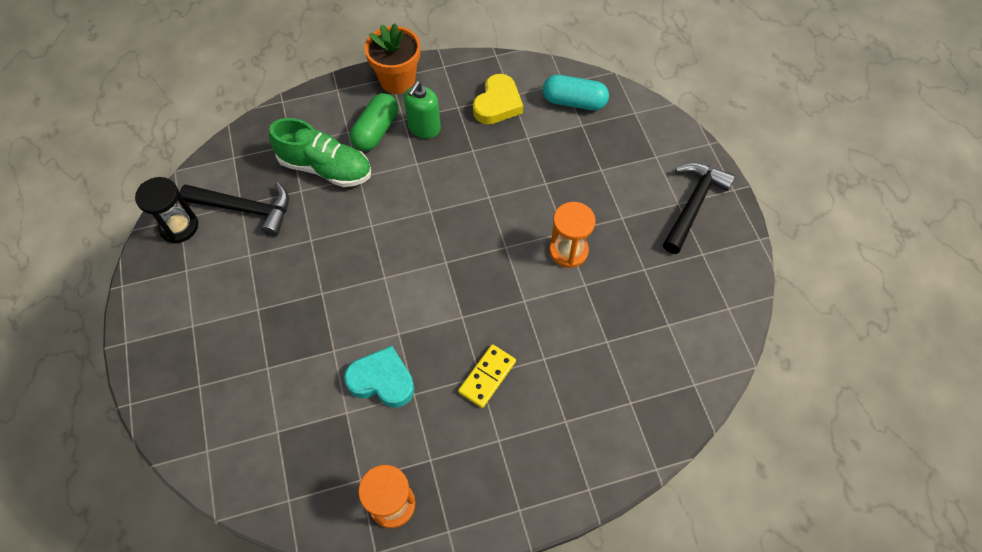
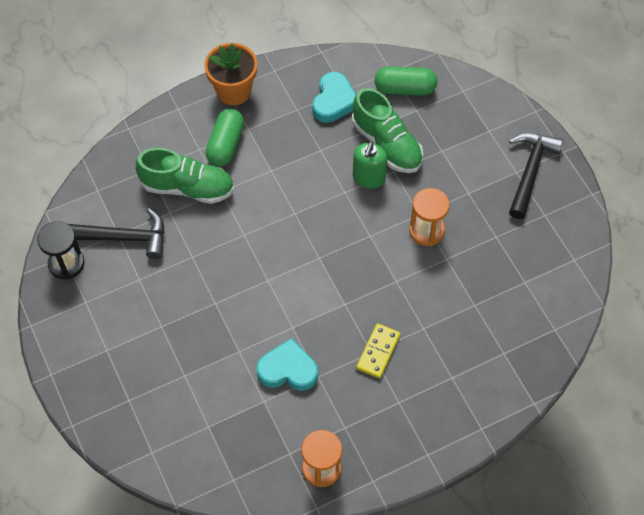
camera: 10 degrees left, 0 degrees up
(424, 128) = (270, 135): green soap dispenser -> green soap dispenser (368, 178)
(497, 104) = (334, 101): yellow heart -> turquoise heart
(543, 154) = (386, 144): none -> green shoe
(574, 102) = (405, 88): turquoise capsule -> green capsule

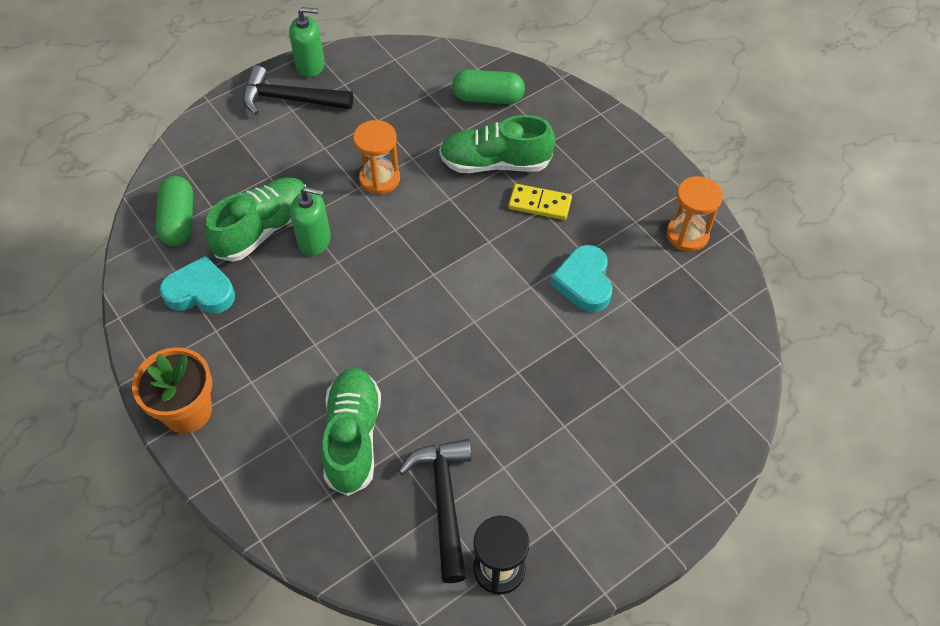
camera: 100 degrees left, 5 degrees down
(226, 144) = (278, 404): green capsule -> green capsule (488, 98)
(431, 324) = (495, 163): none -> green shoe
(571, 190) = (310, 66): none -> green soap dispenser

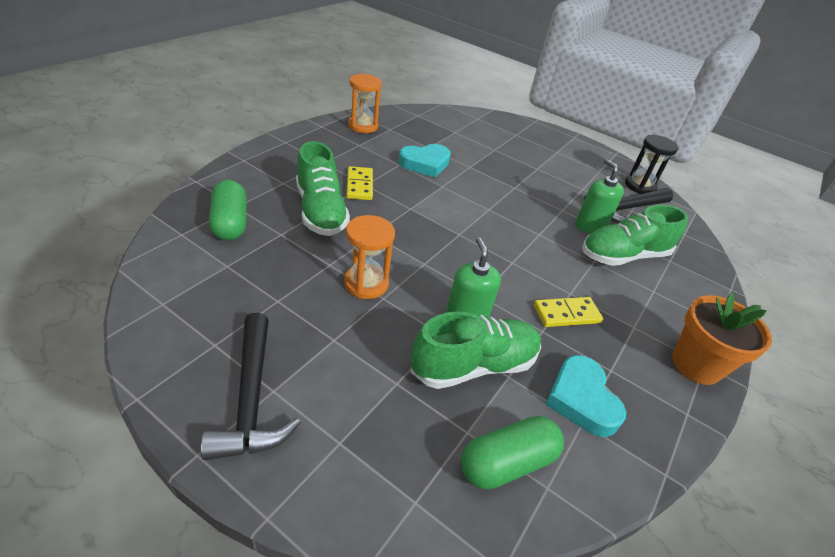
camera: 115 degrees left, 15 degrees down
(263, 229) = (474, 365): green shoe -> green shoe turned 135 degrees clockwise
(289, 325) = (566, 314): none -> yellow domino
(310, 66) = (175, 392): green soap dispenser -> green soap dispenser (590, 226)

